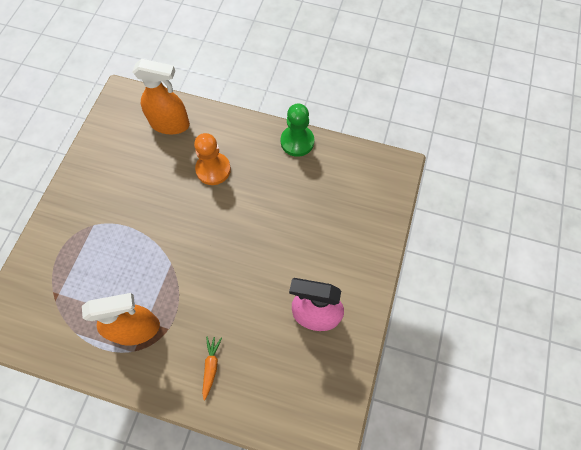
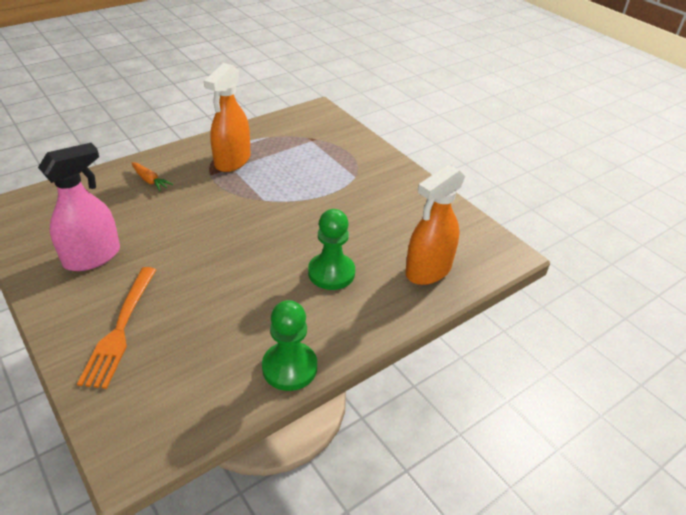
camera: 125 degrees right, 25 degrees down
(213, 169) = (331, 273): orange pawn -> green pawn
(346, 239) = (120, 329): none -> orange fork

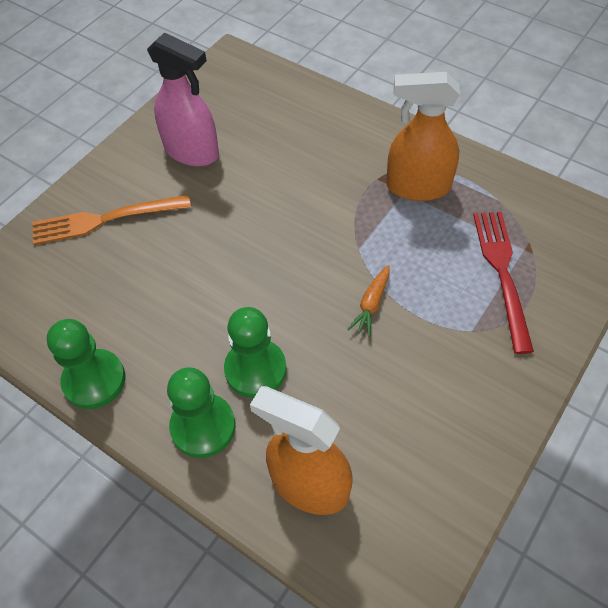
camera: 75 degrees right, 15 degrees up
(150, 181) = (333, 134): orange carrot -> orange carrot (371, 305)
(322, 153) = (502, 273): none -> red fork
(363, 311) = (203, 426): none -> green pawn

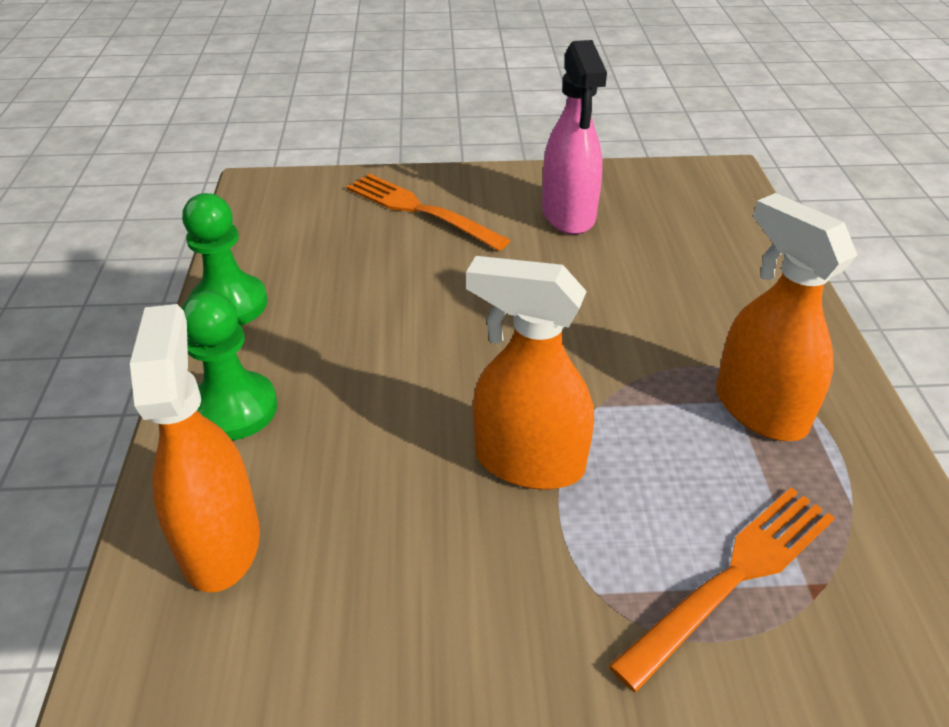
camera: 50 degrees right, 15 degrees down
(255, 369) = (340, 410): green pawn -> none
(371, 305) = (528, 462): orange carrot -> orange spray bottle
(502, 273) = (733, 577): red fork -> orange fork

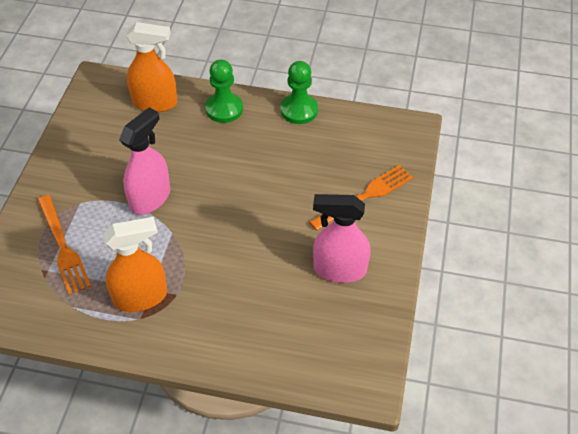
camera: 105 degrees right, 10 degrees up
(528, 462) = (150, 198): orange spray bottle -> pink spray bottle

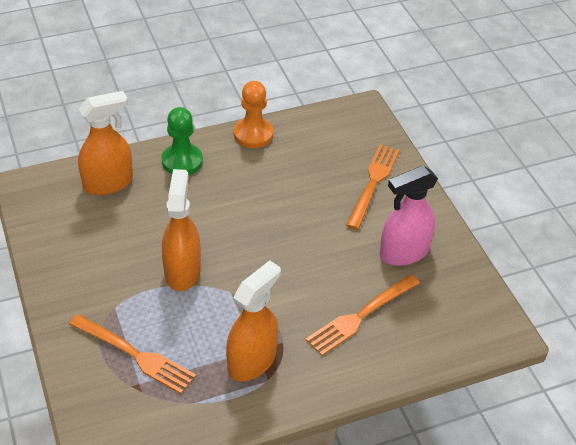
camera: 35 degrees left, 5 degrees down
(150, 198) = (182, 271): pink spray bottle -> orange spray bottle
(256, 305) = (361, 316): none -> orange fork
(299, 110) = (253, 134): green pawn -> orange pawn

